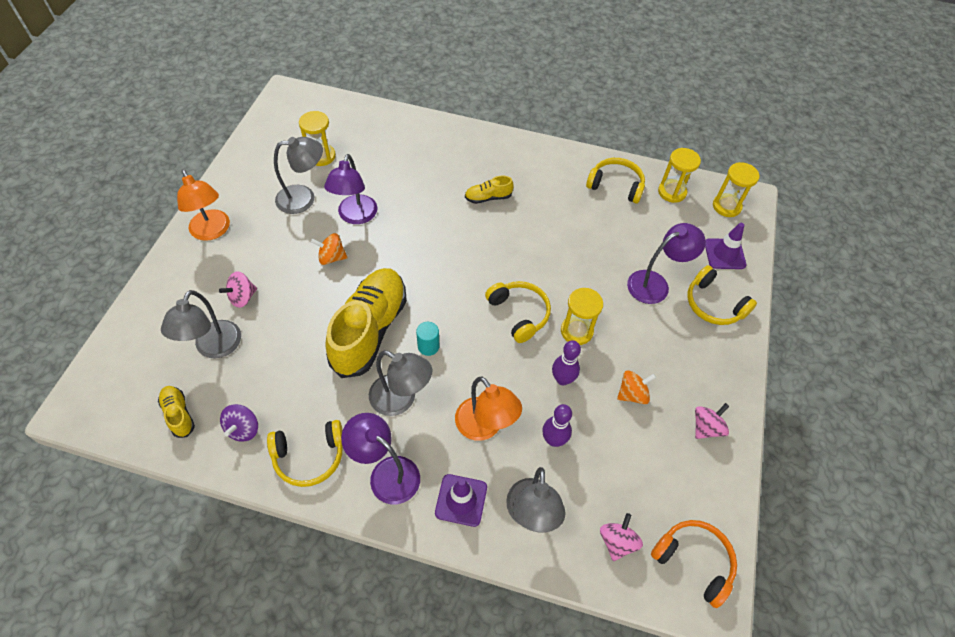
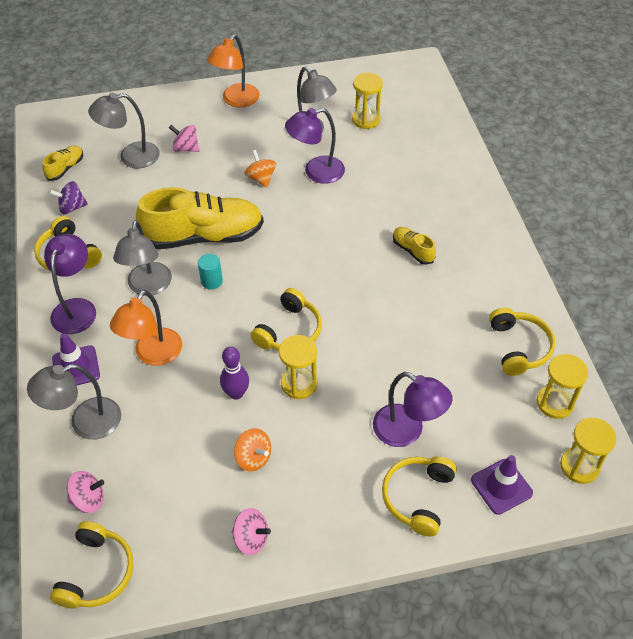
camera: 65 degrees right, 5 degrees down
(553, 440) = (167, 411): purple bowling pin -> none
(694, 561) = (97, 573): orange headphones -> yellow headphones

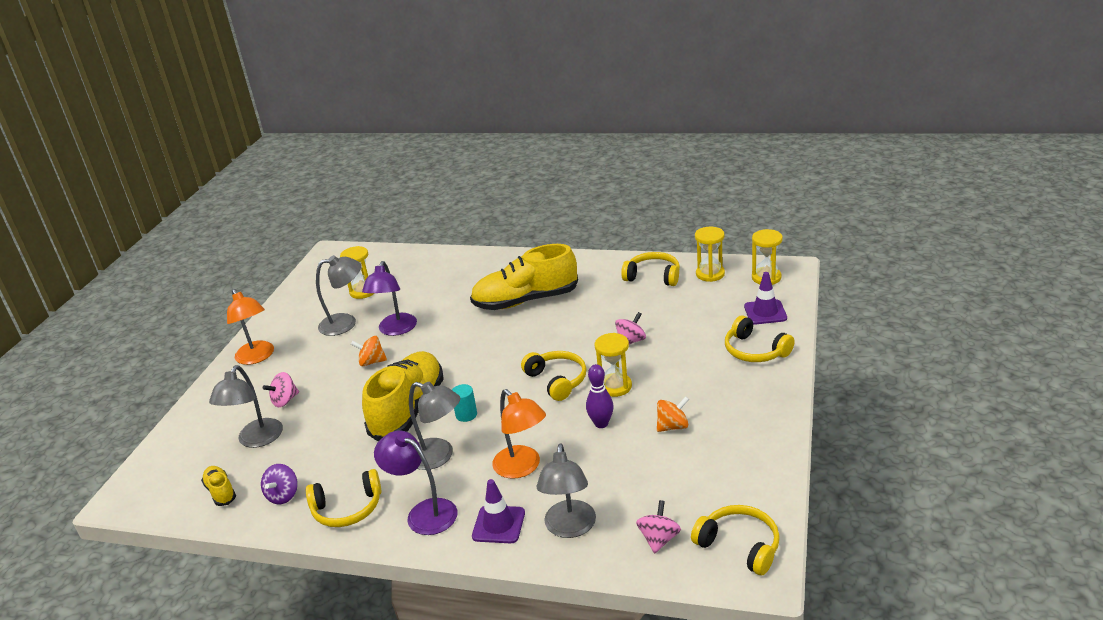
camera: 60 degrees left, 20 degrees down
(251, 538) = (750, 443): pink spinning top -> pink spinning top (631, 341)
(407, 431) = (695, 342): purple lamp -> none
(412, 250) = (526, 301): yellow shoe -> yellow shoe, size x2.26

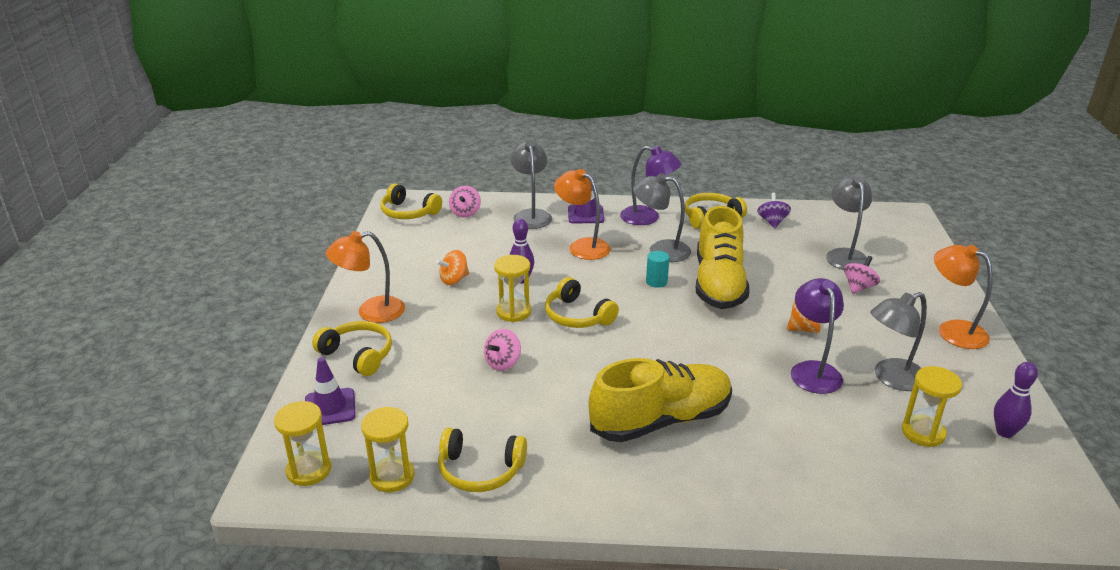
camera: 165 degrees right, 0 degrees up
(221, 492) = (828, 221): yellow shoe -> none
(313, 291) = (1004, 432): none -> purple bowling pin
(754, 391) = (371, 312): none -> orange lamp

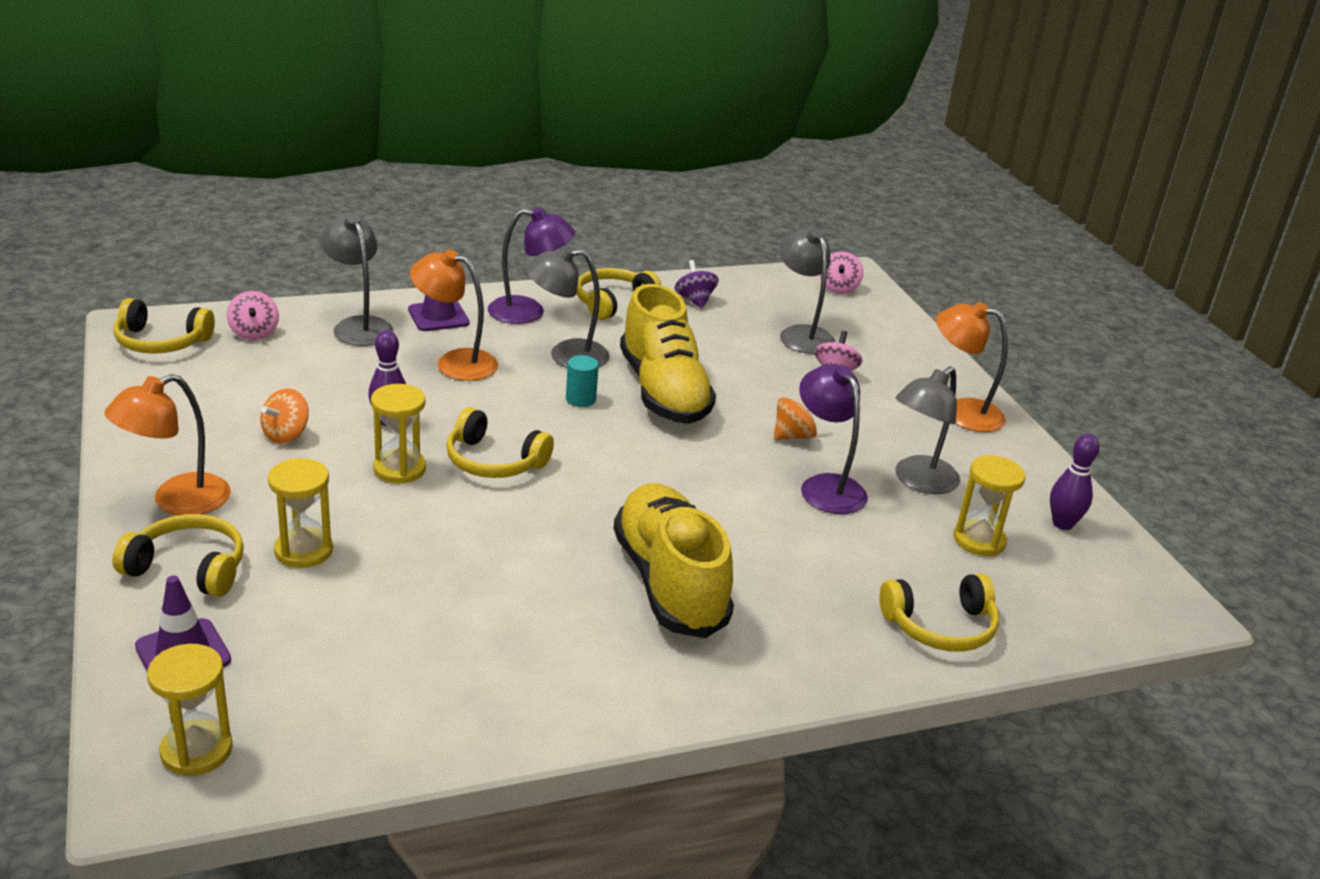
camera: 25 degrees left, 0 degrees up
(392, 476) = (332, 732): yellow hourglass -> yellow hourglass (303, 550)
(480, 470) = (458, 696): yellow headphones -> yellow headphones (940, 626)
(503, 363) = (418, 543): pink spinning top -> pink spinning top (838, 288)
(660, 420) = (669, 582): yellow shoe -> yellow shoe turned 60 degrees counterclockwise

